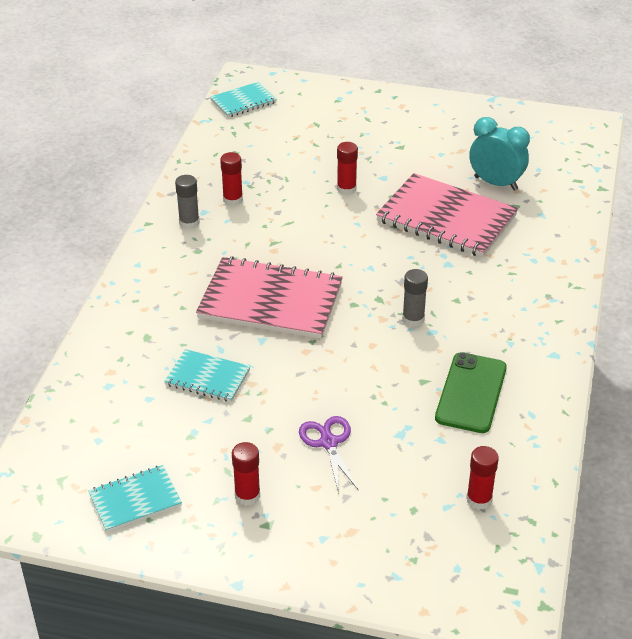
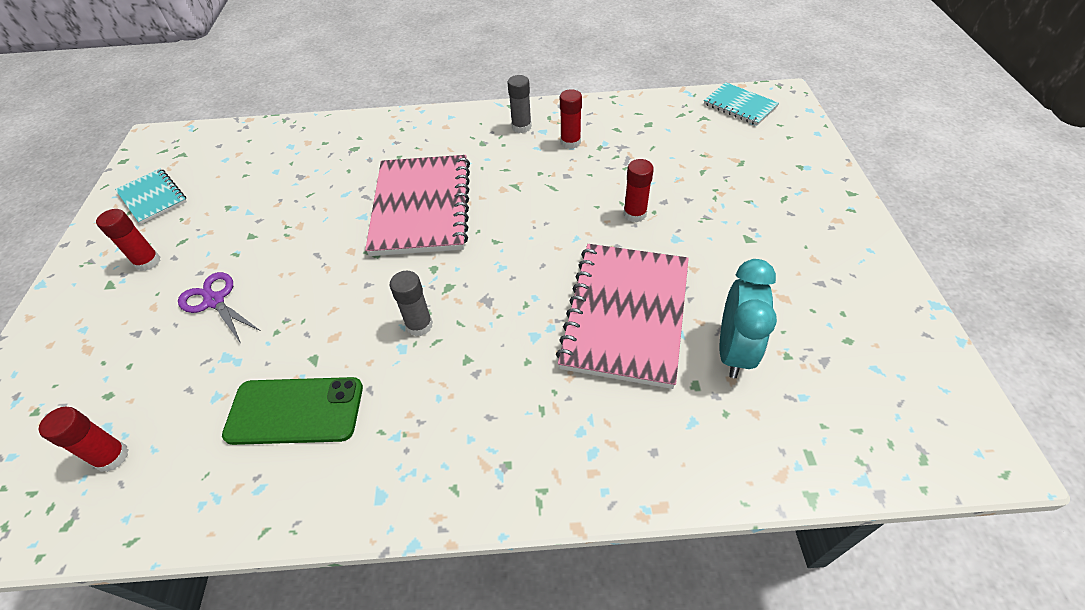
camera: 75 degrees right, 10 degrees up
(207, 377) = (304, 196): turquoise notebook -> none
(328, 442) = (214, 301): purple scissors -> purple scissors turned 105 degrees counterclockwise

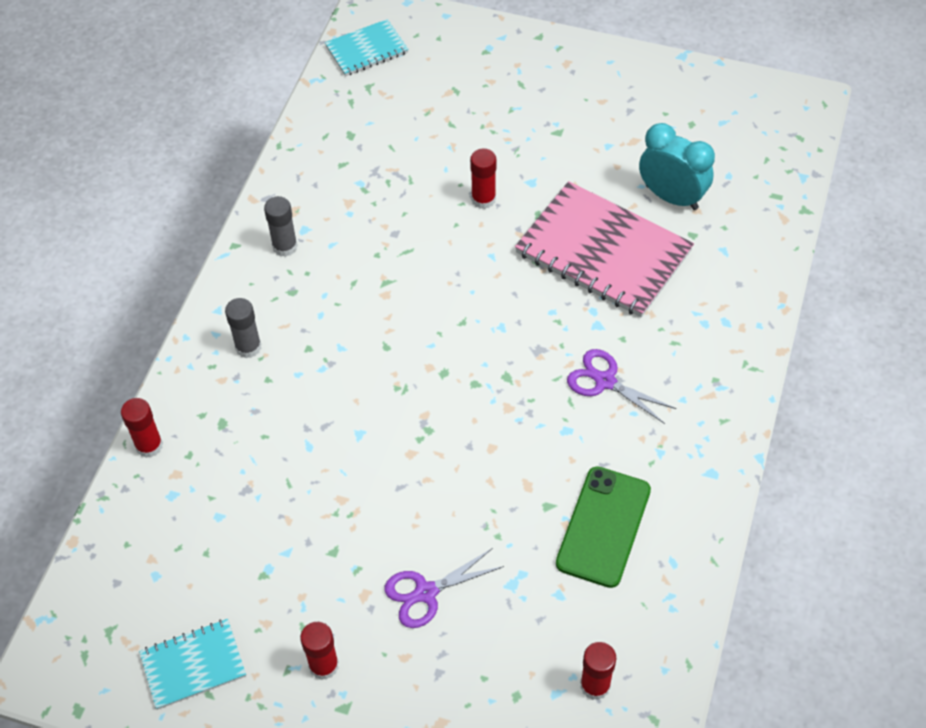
camera: 70 degrees left, 5 degrees up
(419, 325) = (545, 410): grey glue stick -> grey glue stick (248, 347)
(422, 207) = (374, 374): pink notebook -> none
(469, 362) = (605, 381): none -> purple scissors
(570, 142) = (341, 211): red glue stick -> red glue stick (149, 445)

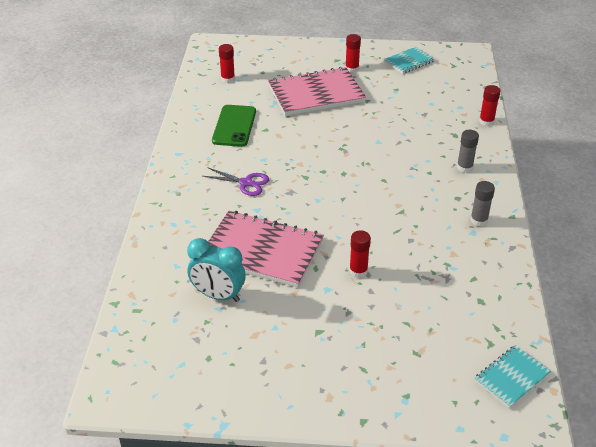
camera: 165 degrees right, 15 degrees down
(425, 593) = (316, 94): purple scissors -> pink notebook

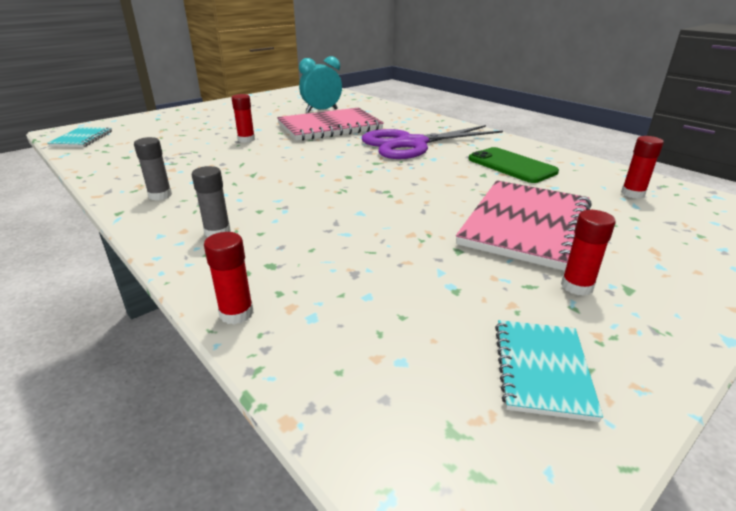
camera: 135 degrees right, 10 degrees down
(246, 183) = (411, 144): purple scissors -> purple scissors, size x2.09

